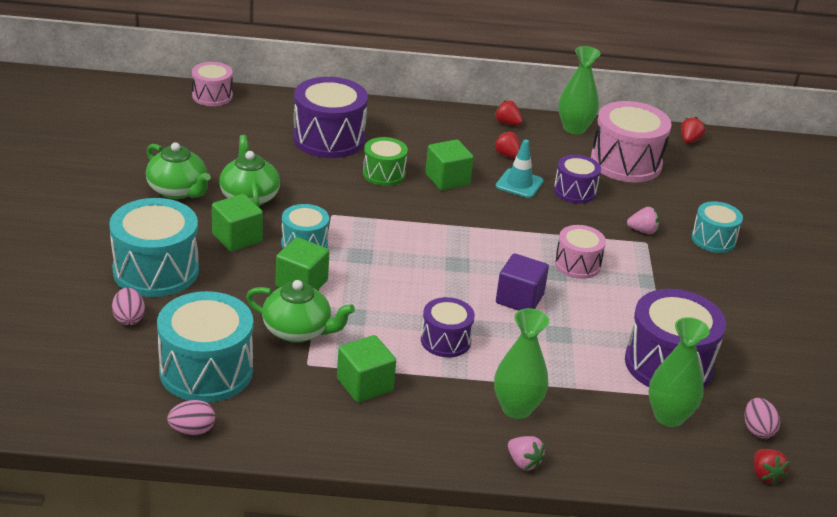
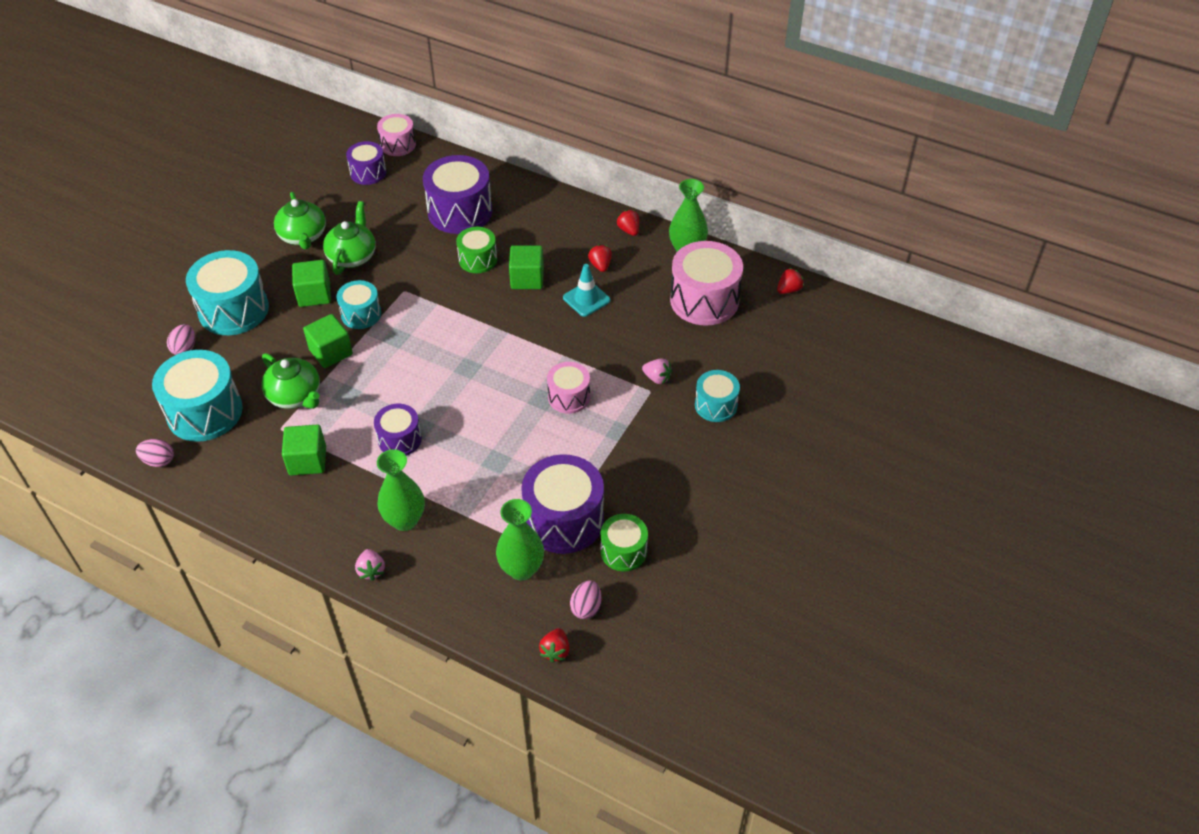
camera: 30 degrees right, 15 degrees up
(519, 299) = (491, 417): purple cube -> none
(575, 191) = (630, 319): purple drum -> purple drum (368, 173)
(746, 374) = (623, 551): none -> green drum

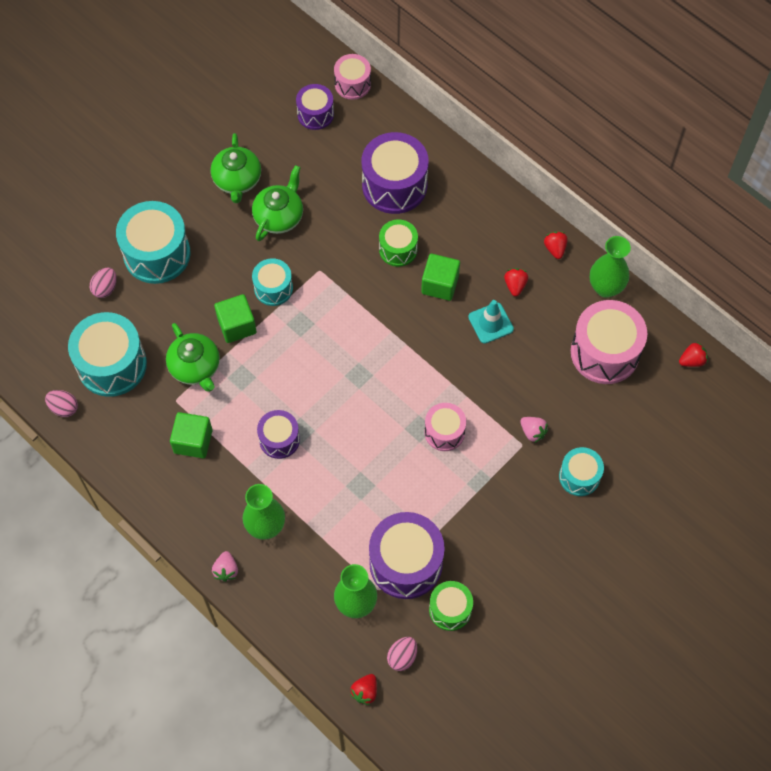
camera: 15 degrees right, 15 degrees up
(314, 294) = (234, 254): green cube -> none

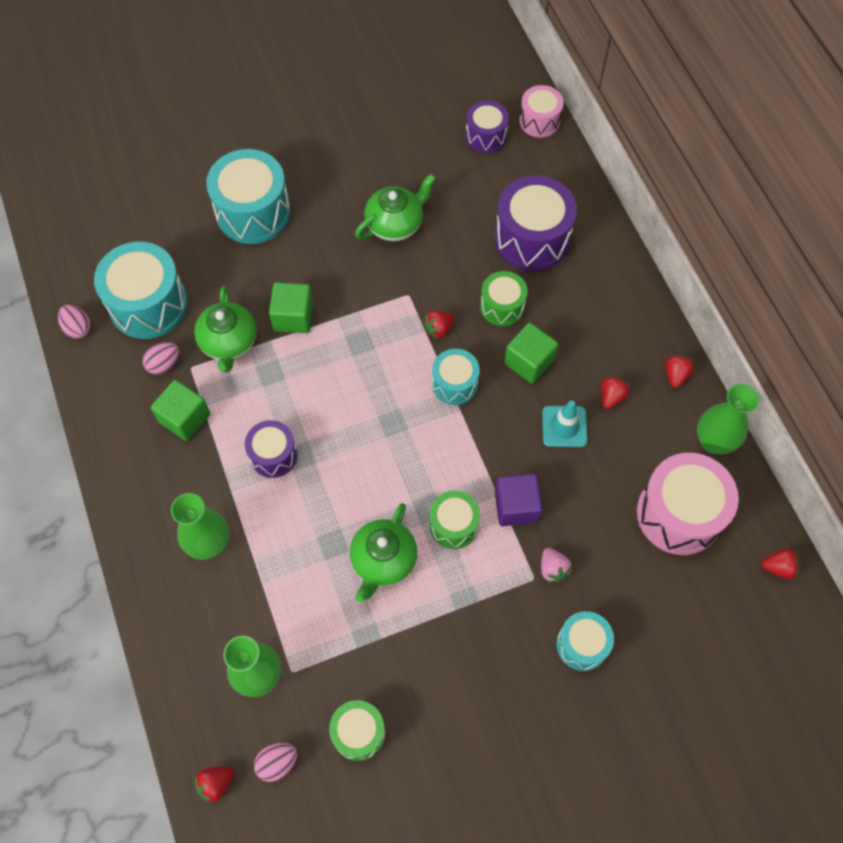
camera: 25 degrees right, 0 degrees up
(105, 288) = (184, 226): pink egg -> pink egg (164, 364)
(226, 570) = (143, 572): pink strawberry -> none
(237, 180) = (372, 171): green teapot -> green teapot (383, 561)
(273, 288) = (351, 294): turquoise drum -> turquoise drum (454, 384)
(357, 287) = (439, 329): none -> red strawberry
(406, 563) = (337, 655): purple drum -> none
(444, 432) = (453, 525): pink drum -> green drum
(484, 398) = (516, 506): none -> purple cube

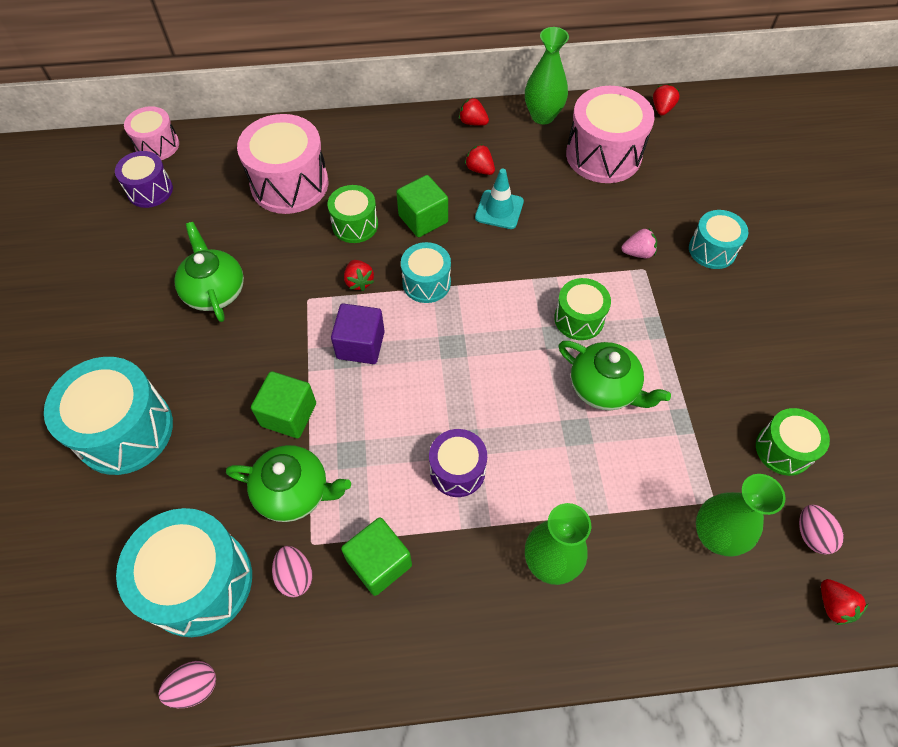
camera: 75 degrees left, 5 degrees down
(516, 506) = (570, 265): purple cube -> purple cube (360, 345)
(532, 239) = (289, 184): purple drum -> pink drum

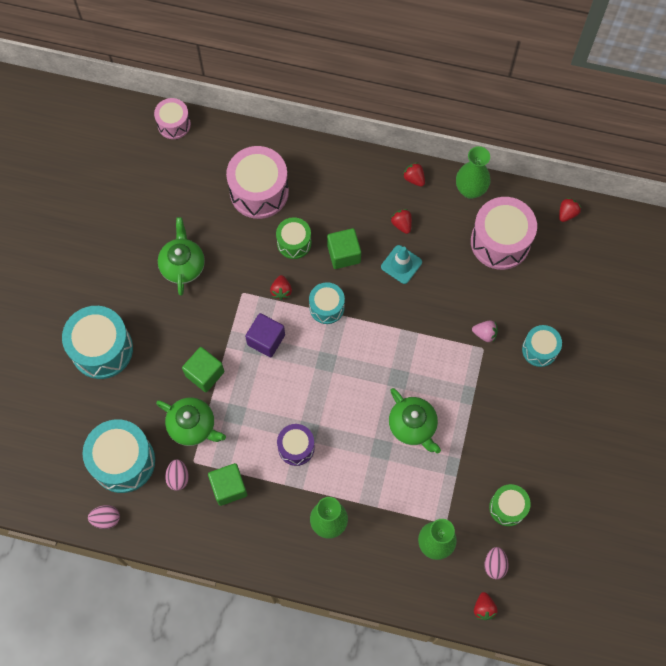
camera: 20 degrees right, 10 degrees up
(150, 190) = (159, 165): purple drum -> none
(579, 319) = (419, 371): green drum -> none

